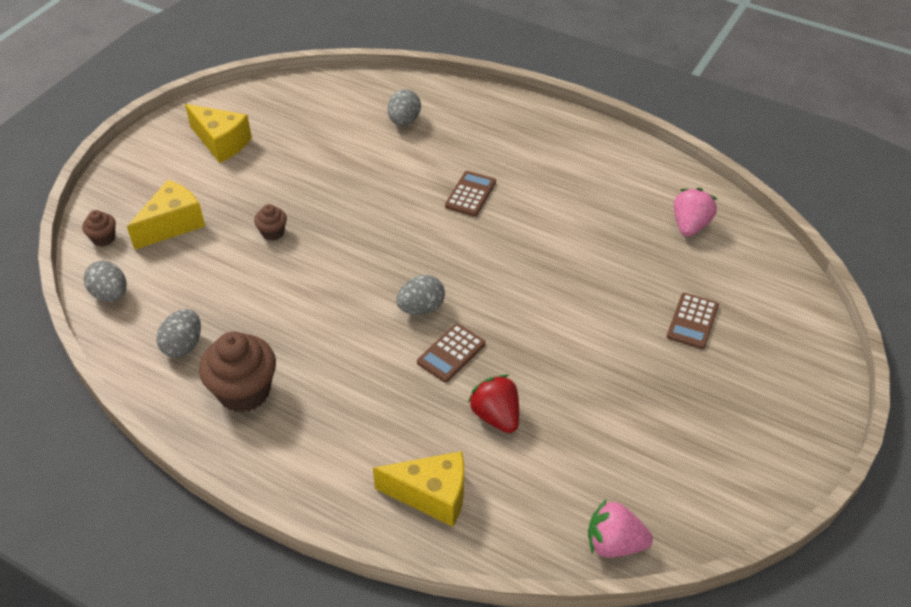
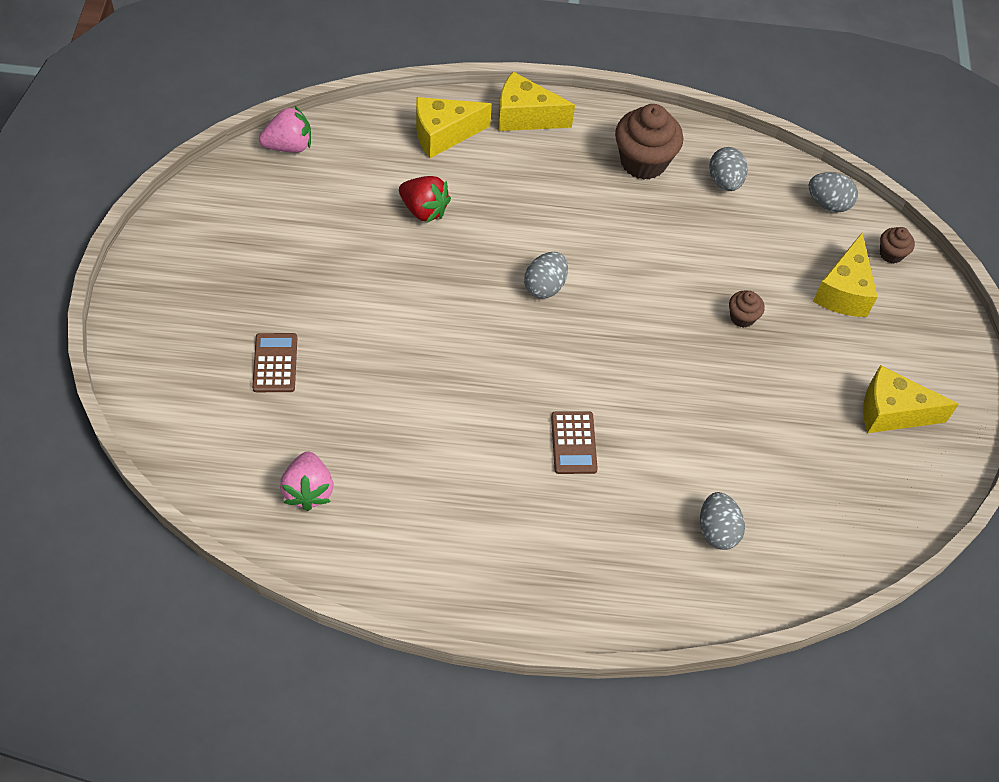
camera: 150 degrees right, 10 degrees up
(329, 486) = (525, 117): none -> yellow cheese
(451, 353) = (492, 251): brown calculator -> none

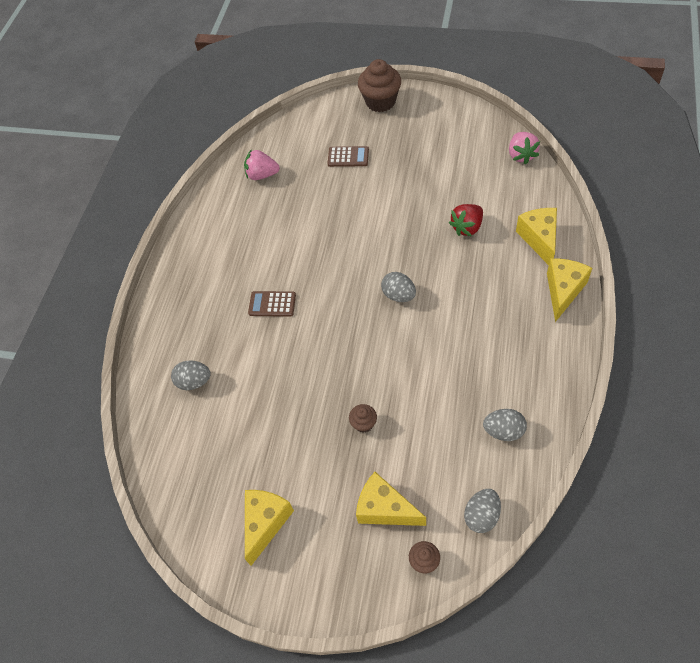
camera: 110 degrees right, 0 degrees up
(643, 162) = (521, 370): brown cupcake -> brown cupcake (380, 102)

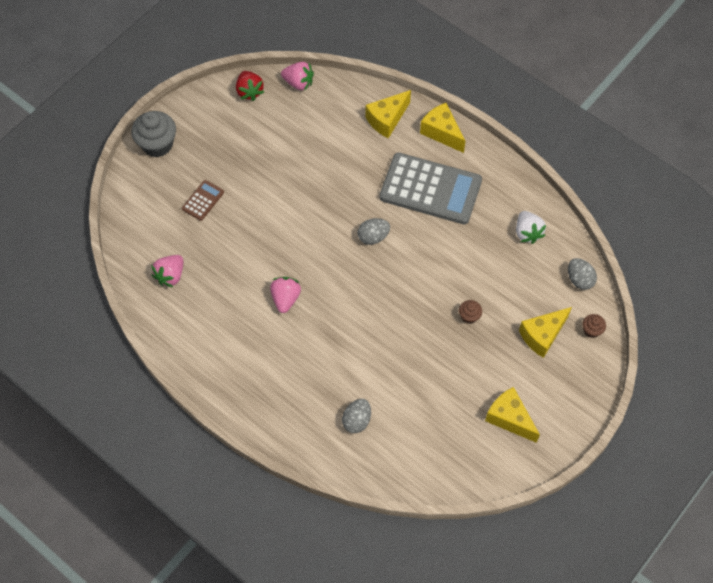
camera: 70 degrees left, 5 degrees up
(272, 304) = (319, 330): brown calculator -> none
(289, 262) = (285, 298): none -> pink strawberry
(380, 102) = (157, 144): brown cupcake -> grey cupcake
(467, 227) = (342, 158): red strawberry -> red strawberry (249, 91)
(488, 315) = (430, 189): none -> grey calculator
(503, 431) = (527, 232): grey egg -> white strawberry
(539, 239) = (387, 119): yellow cheese -> yellow cheese turned 60 degrees counterclockwise

